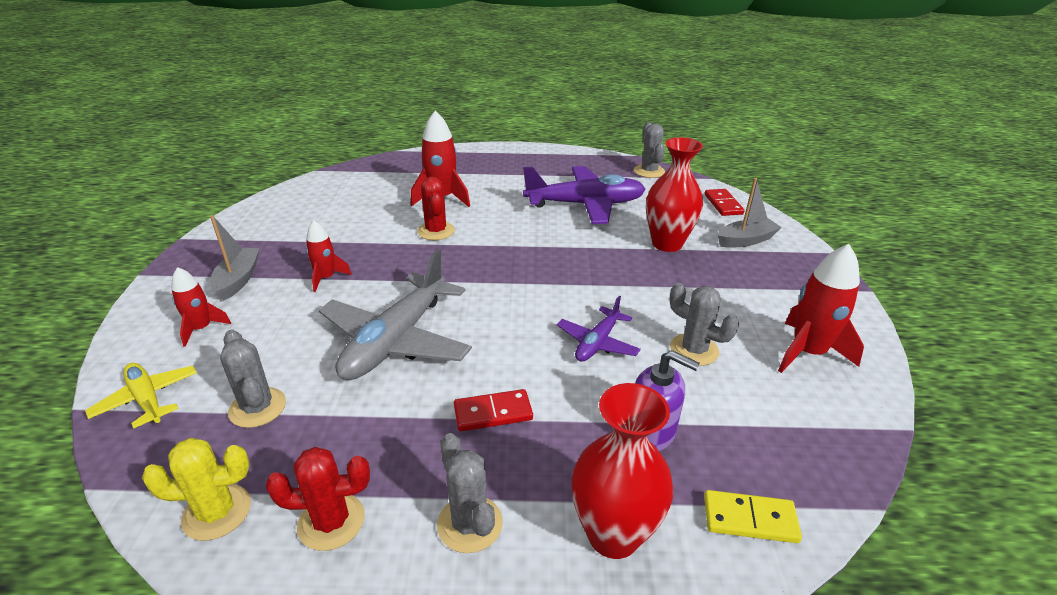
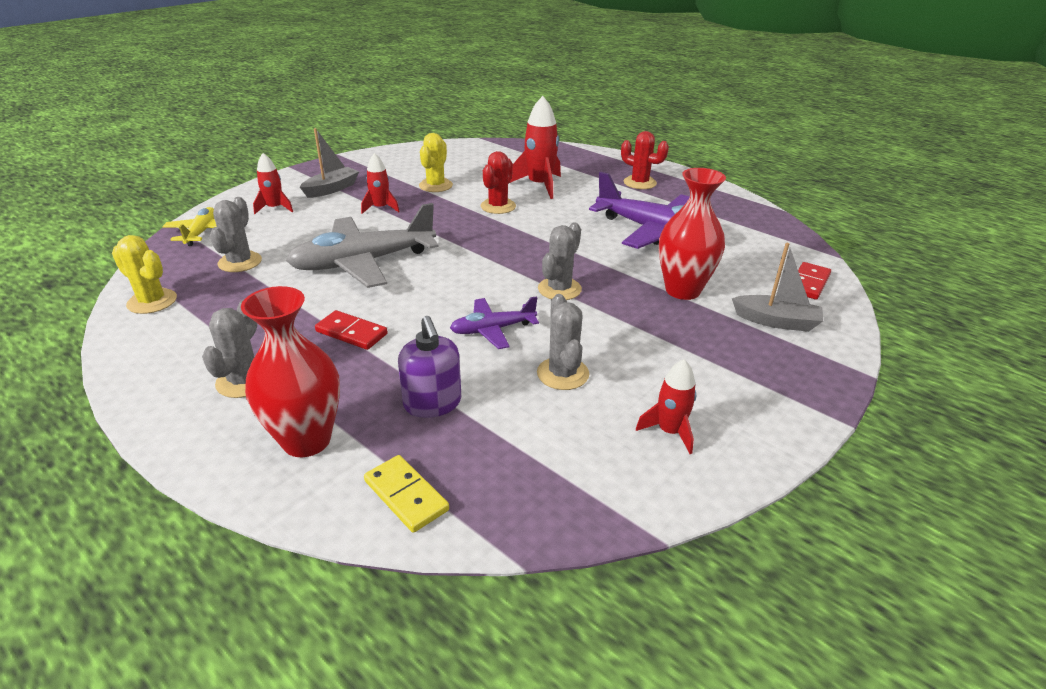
camera: 40 degrees right, 0 degrees up
(331, 521) = (187, 336): red cactus -> red cactus (639, 183)
(347, 233) = (435, 185): none -> yellow cactus
(649, 171) = (773, 228): grey cactus -> grey cactus (559, 289)
(807, 352) = (669, 431): red rocket -> red rocket, size x0.60

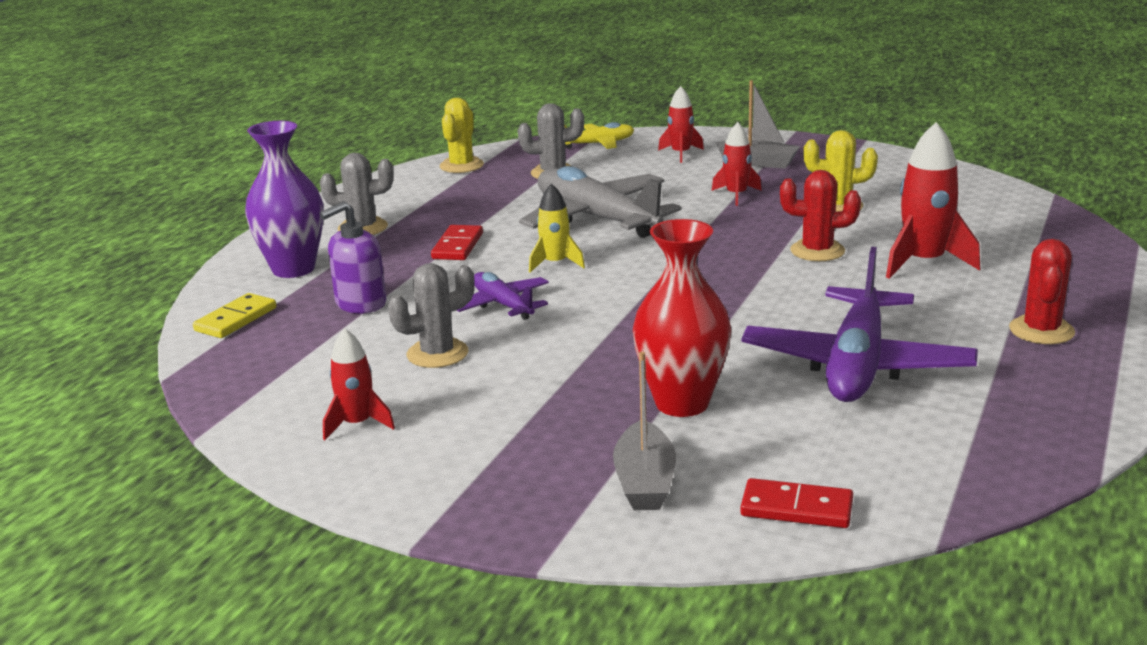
camera: 75 degrees right, 10 degrees down
(306, 440) = (293, 269): red vase -> purple vase
(433, 294) = (555, 263): none -> yellow rocket
(559, 289) = (619, 324): grey cactus -> none

